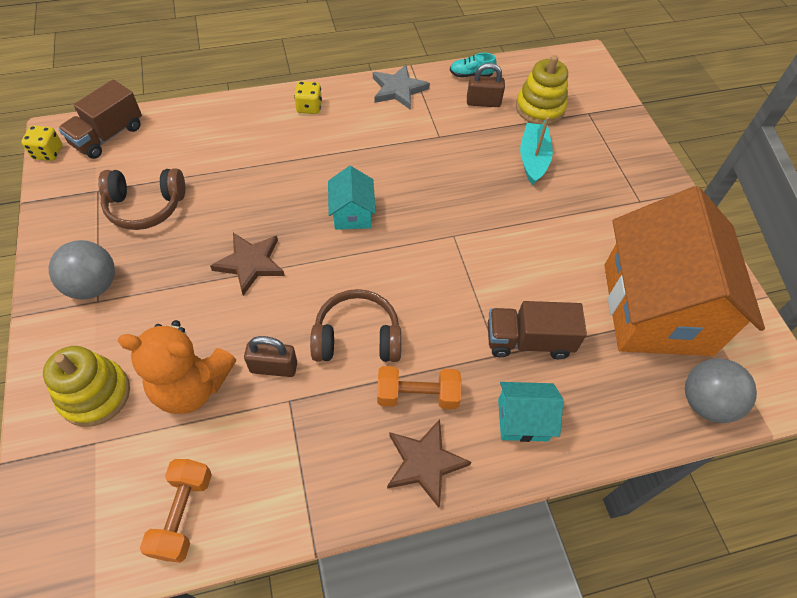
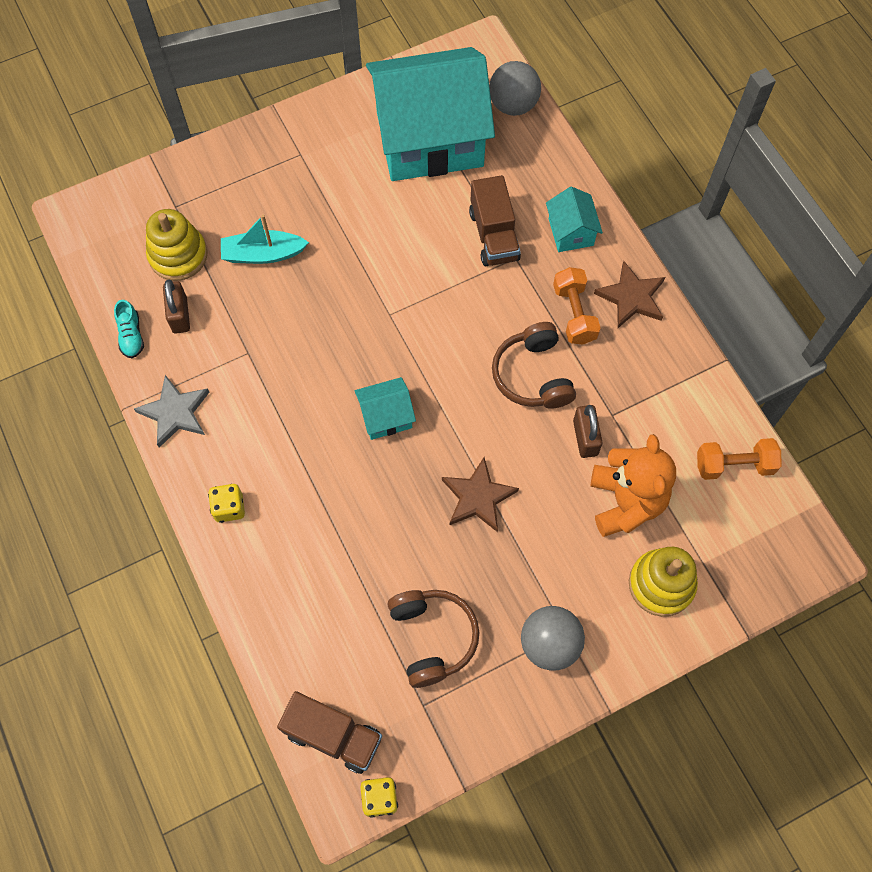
camera: 100 degrees left, 10 degrees up
(656, 309) = (429, 139): orange house -> turquoise house

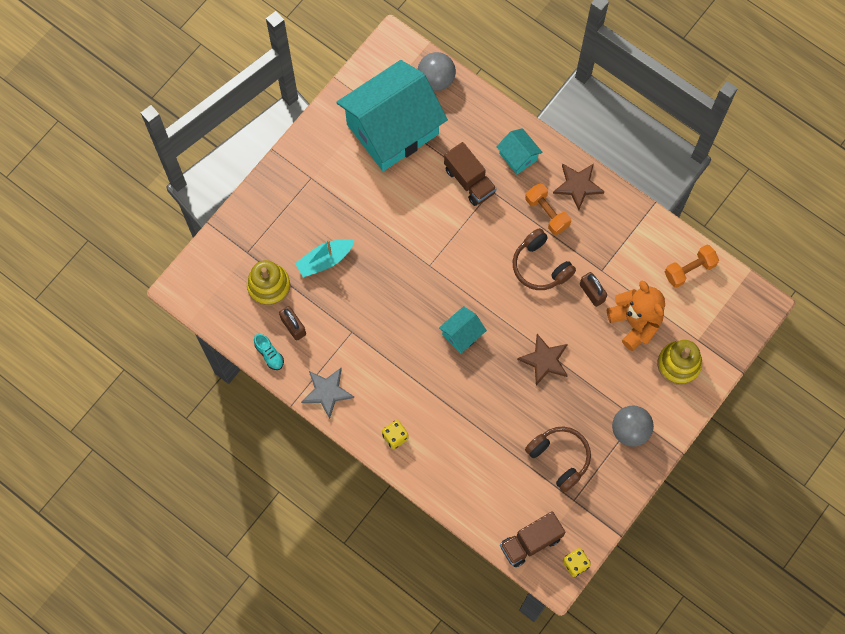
camera: 25 degrees left, 5 degrees up
(333, 736) = (530, 542): brown truck -> brown truck turned 150 degrees clockwise

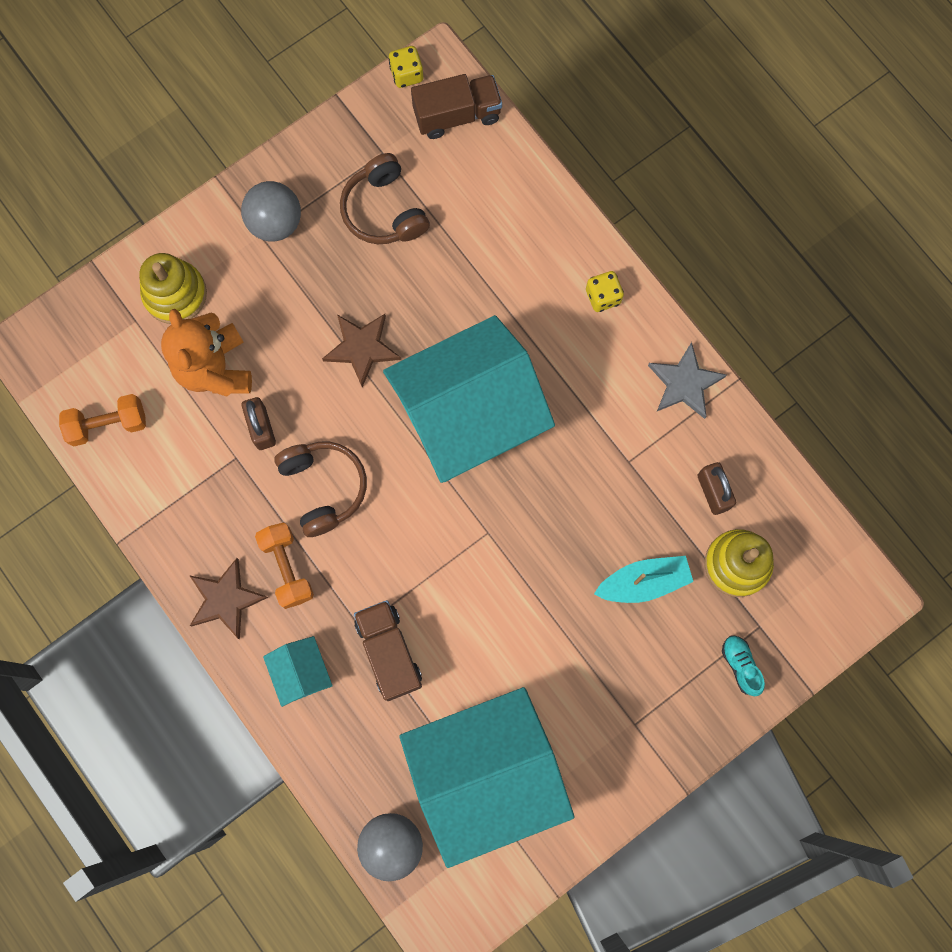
camera: 165 degrees left, 5 degrees up
(269, 354) = (757, 459): turquoise shoe -> turquoise shoe (740, 665)
(462, 334) = (469, 416): turquoise house -> turquoise house, size x2.40

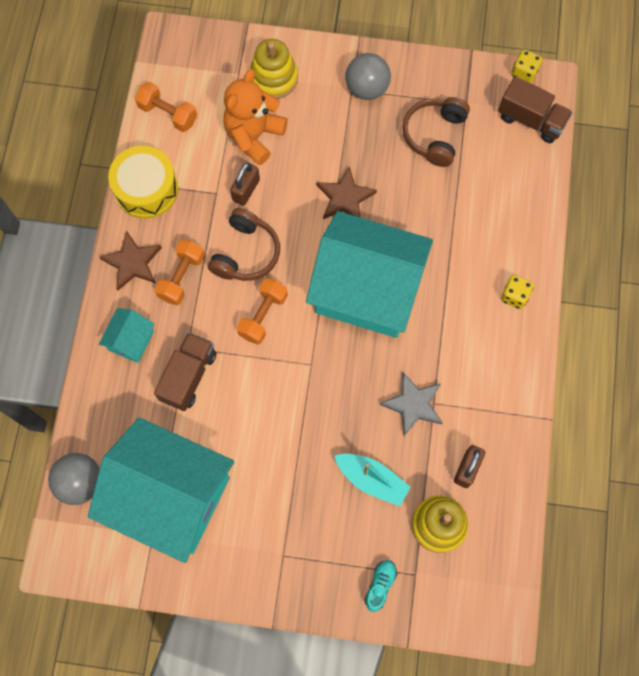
camera: 45 degrees right, 5 degrees down
(164, 517) = (146, 189): none -> yellow drum
(399, 530) = (263, 315): none -> orange dumbbell
(684, 383) = (514, 390): grey star -> grey star (413, 404)

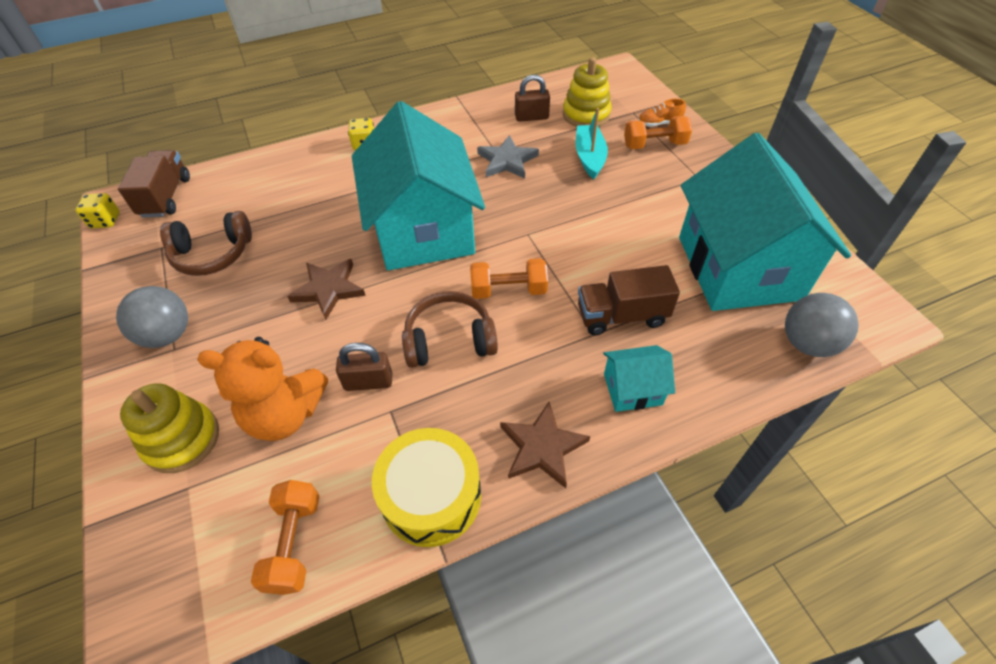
camera: 120 degrees left, 20 degrees down
(182, 277) = (521, 384): orange dumbbell -> orange dumbbell (654, 145)
(380, 585) = (659, 124): turquoise shoe -> orange shoe

